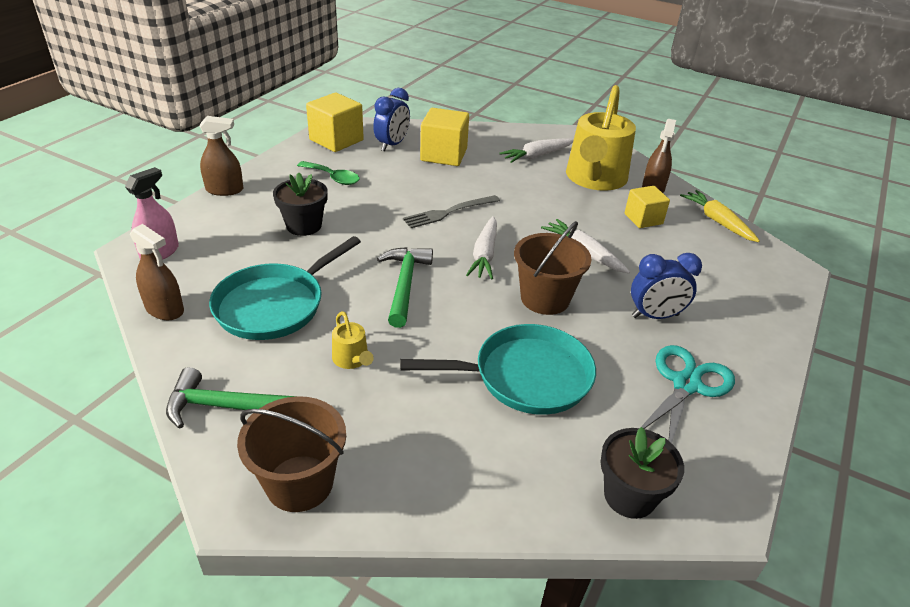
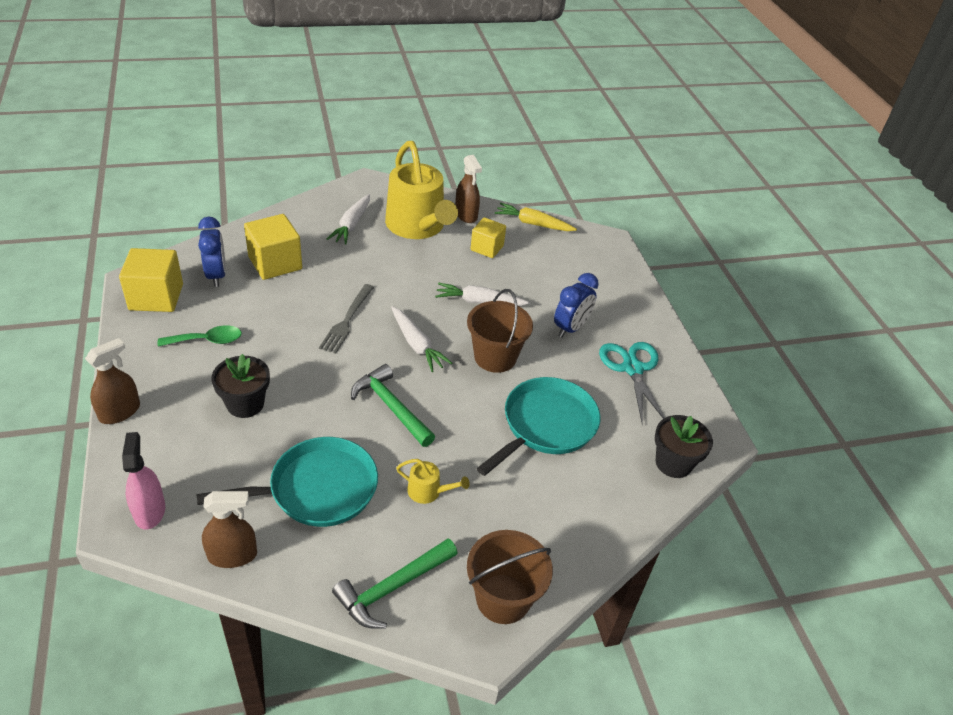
camera: 45 degrees left, 5 degrees up
(274, 305) = (317, 489): turquoise pan -> turquoise pan turned 105 degrees counterclockwise

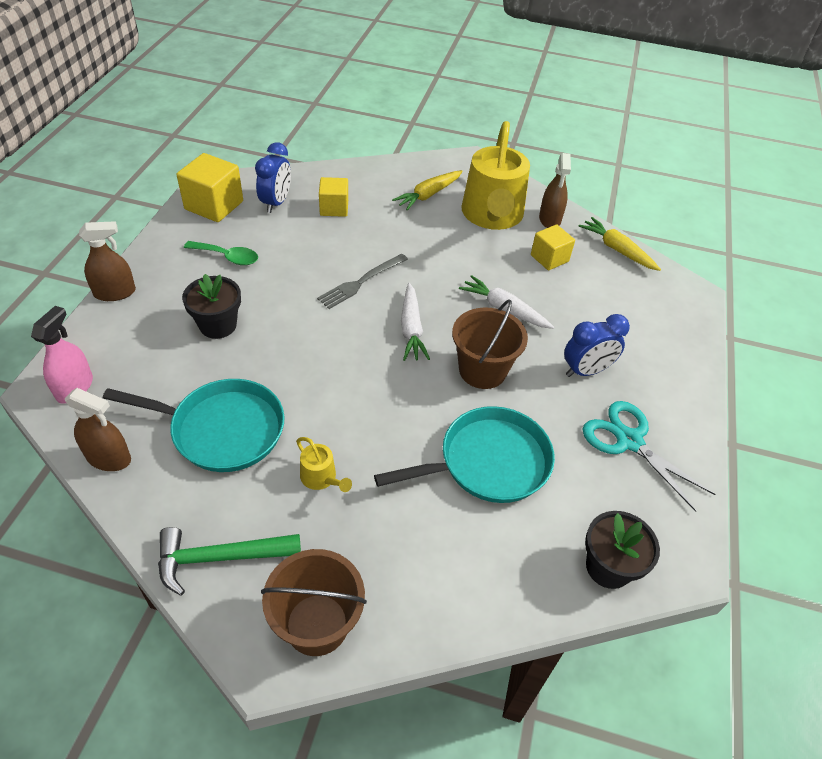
camera: 30 degrees right, 5 degrees up
(275, 263) = (334, 208): yellow cube -> yellow cube, size x0.65
(351, 225) = (428, 195): white carrot -> yellow carrot
(391, 407) = (344, 379): green hammer -> none
(632, 369) = (629, 441): turquoise scissors -> turquoise scissors turned 60 degrees counterclockwise

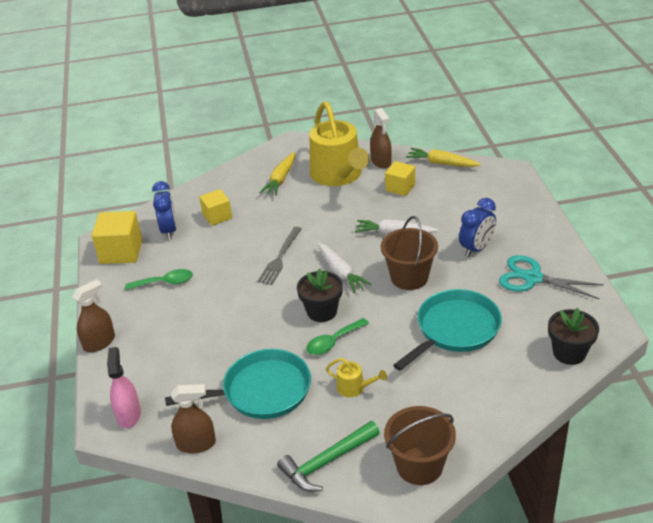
camera: 20 degrees left, 10 degrees down
(218, 325) = (199, 329): black flower pot -> black flower pot (322, 311)
(341, 408) = (333, 342): none -> green spoon

